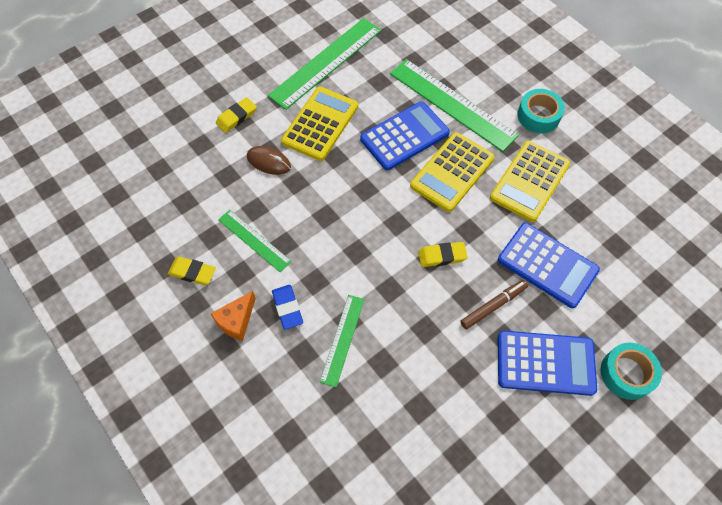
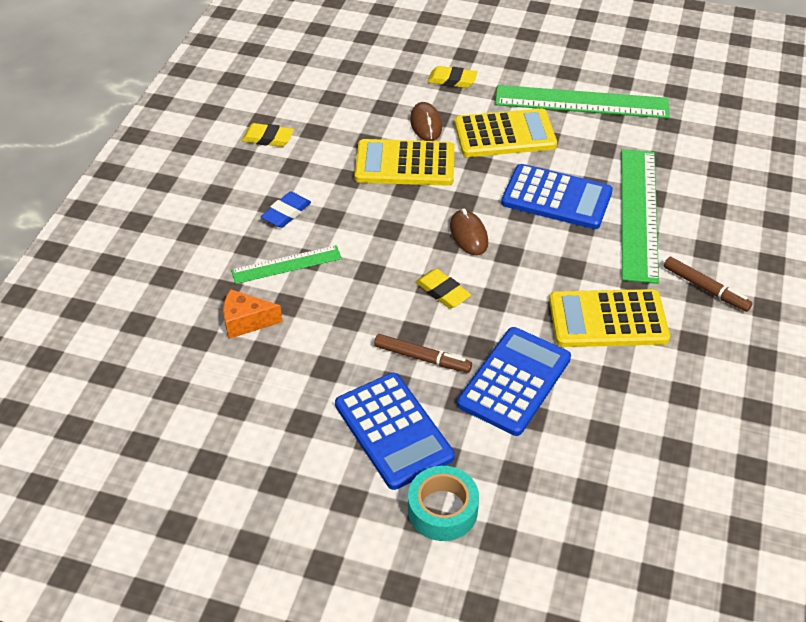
camera: 55 degrees right, 15 degrees down
(192, 272) = (268, 138): yellow eraser -> yellow eraser turned 60 degrees counterclockwise
(236, 321) = (245, 188): orange cheese -> orange cheese (246, 322)
(254, 240) = (334, 157): green ruler -> none
(400, 207) = (468, 235): none -> brown mouse
(452, 172) = (551, 253): yellow calculator -> yellow calculator (405, 164)
(538, 116) = (705, 288): turquoise tape -> brown marker
(547, 265) = (514, 381): blue calculator -> blue calculator turned 150 degrees counterclockwise

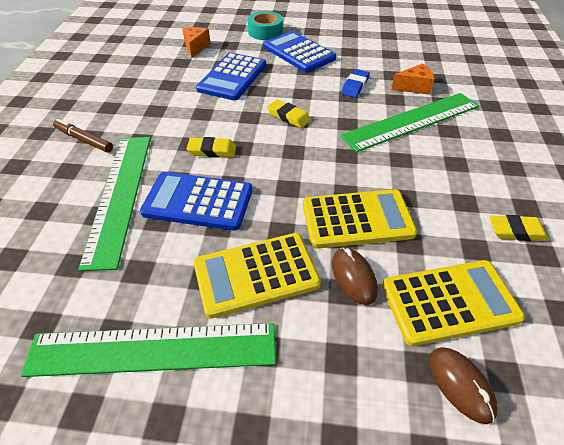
camera: 170 degrees right, 0 degrees up
(286, 213) = (439, 157): blue eraser -> blue eraser (355, 86)
(286, 264) = (411, 121): green ruler -> green ruler, size x1.82
(422, 358) = (292, 82): brown marker -> none
(452, 80) = (343, 368): yellow eraser -> yellow eraser (212, 151)
(468, 235) = (277, 158): brown mouse -> brown mouse (460, 385)
(580, 475) = (196, 47): none -> orange cheese
(608, 319) = (167, 113): yellow calculator -> yellow calculator (449, 302)

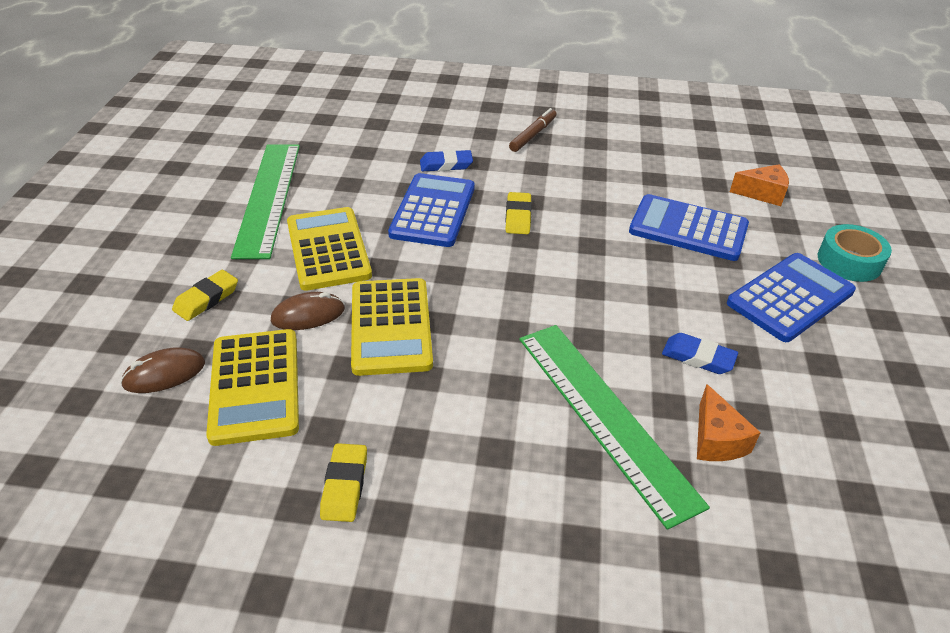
camera: 90 degrees right, 5 degrees down
(120, 195) = (446, 165): green ruler -> blue eraser
(288, 117) = (597, 279): yellow eraser -> yellow eraser (206, 299)

